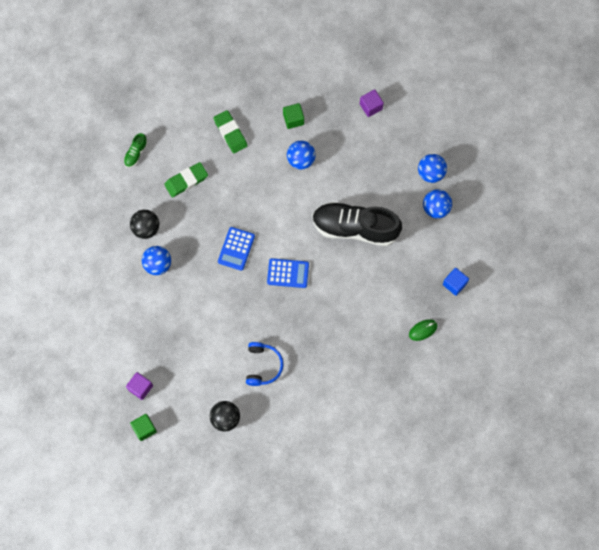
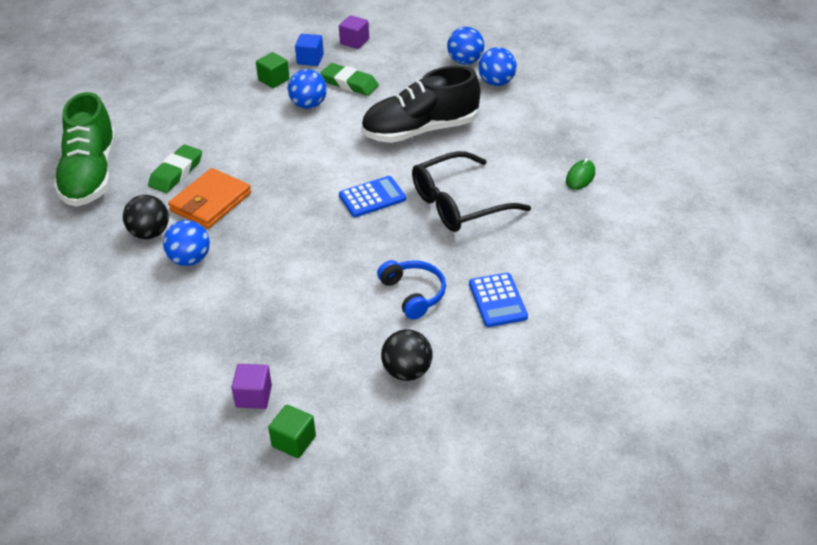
camera: 30 degrees left, 30 degrees down
(136, 153) = (91, 175): green shoe -> green shoe, size x2.43
(193, 221) = (210, 202): none -> orange wallet
(230, 133) = (205, 116): green eraser -> green eraser (349, 83)
(236, 249) = (287, 203): blue calculator -> blue calculator (497, 300)
(335, 309) = (459, 204): none -> black glasses
(454, 284) = (576, 127): blue cube -> blue cube (310, 59)

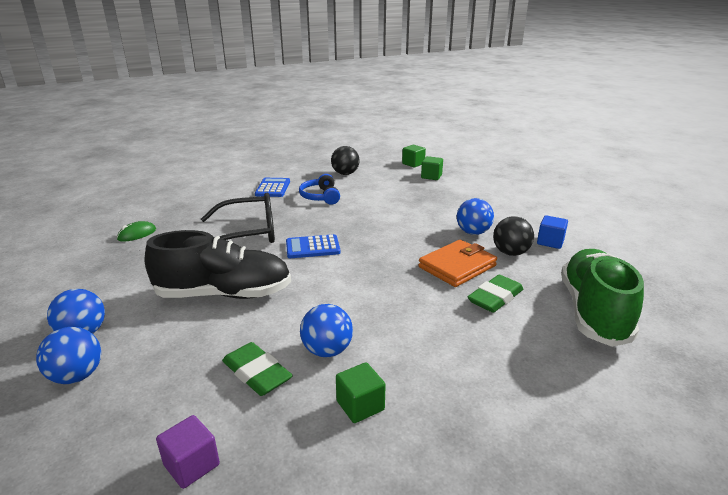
camera: 165 degrees left, 15 degrees down
(253, 396) = (431, 176): purple cube -> green cube
(310, 59) = (288, 437): blue cube -> blue cube (550, 242)

